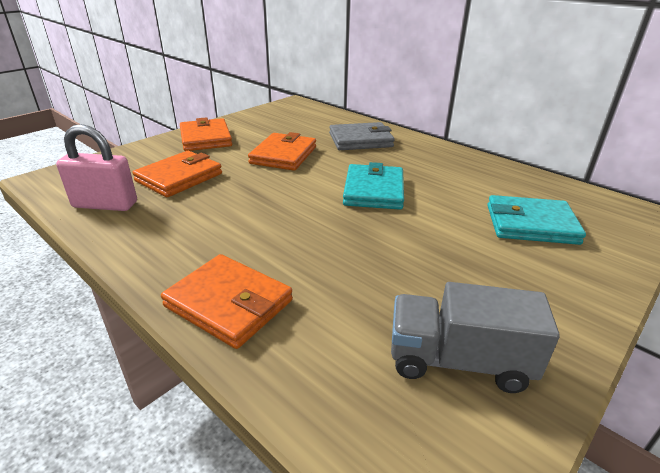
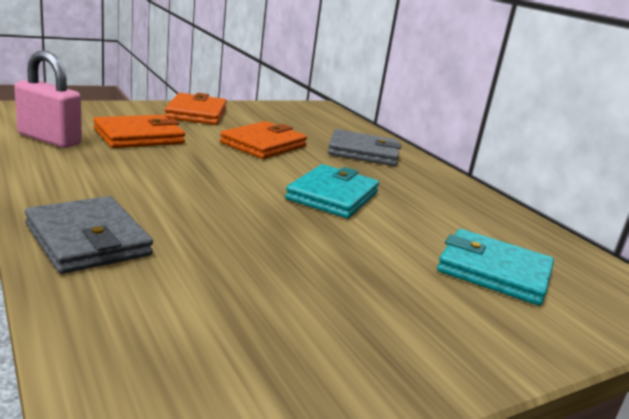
camera: 15 degrees right, 10 degrees down
(229, 303) = (88, 240): orange wallet -> grey wallet
(458, 361) = (276, 354): grey truck -> none

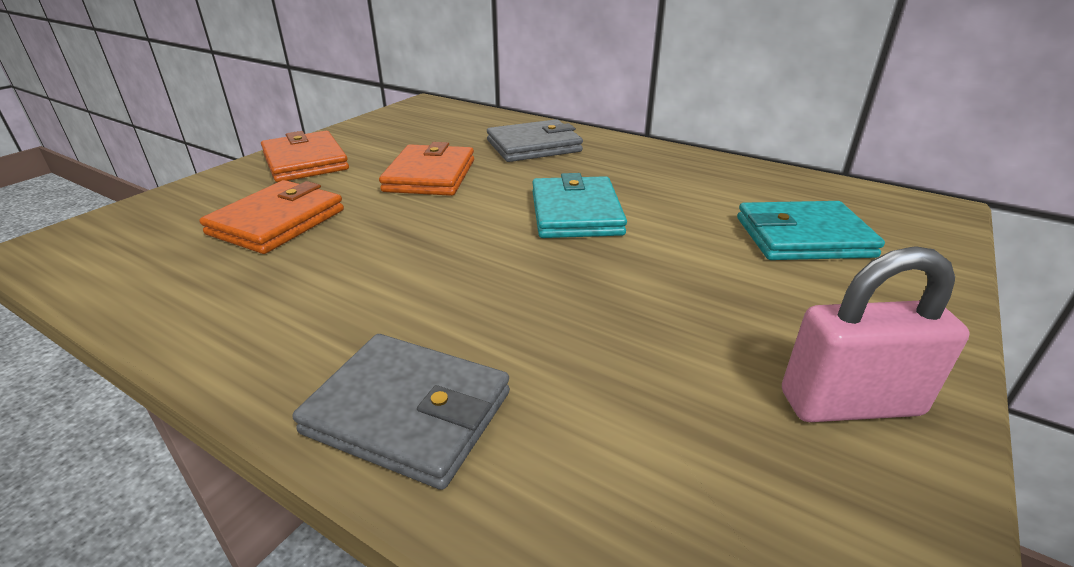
camera: 25 degrees left, 10 degrees up
(49, 139) = (161, 276): pink padlock -> pink padlock (850, 403)

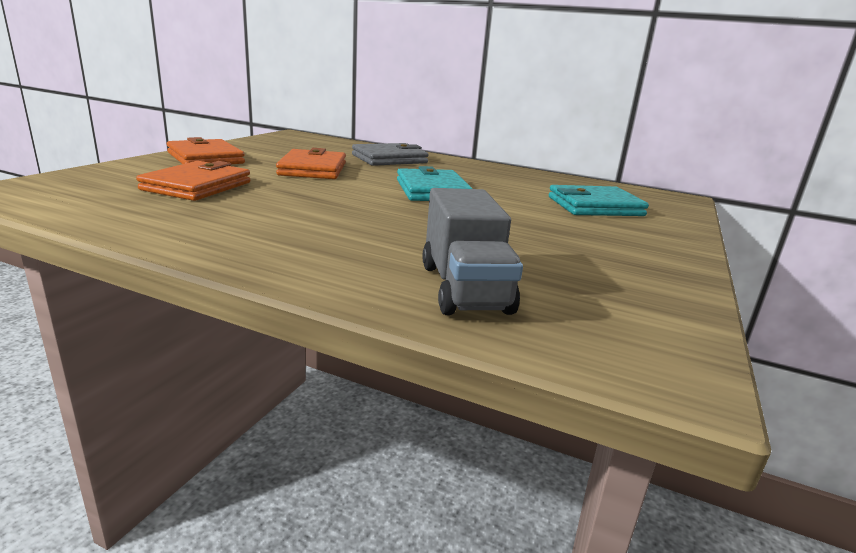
camera: 10 degrees left, 10 degrees down
(408, 412) = (342, 271): grey wallet -> none
(574, 456) = (465, 288): none -> grey truck
(850, 403) = (637, 271): pink padlock -> none

